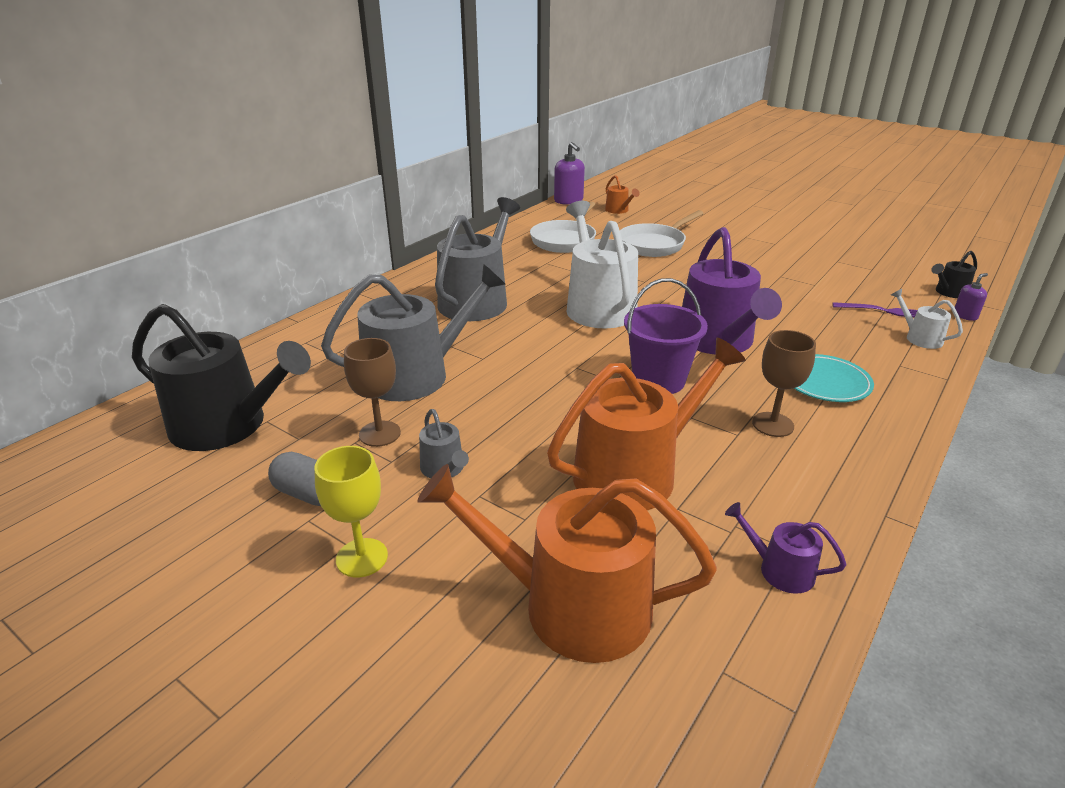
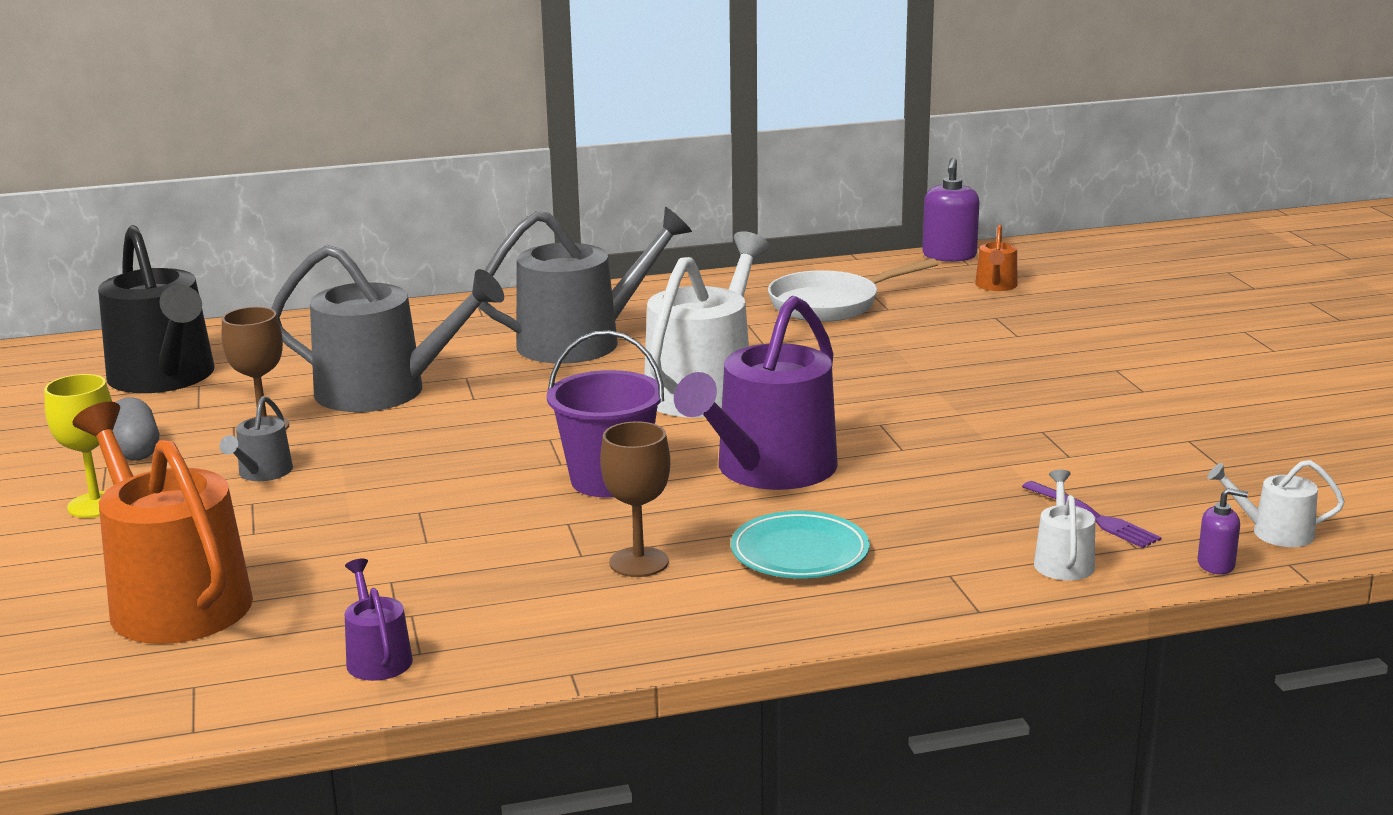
camera: 40 degrees right, 10 degrees down
(635, 472) = (412, 541): orange watering can -> none
(654, 244) = (945, 342): white pan -> none
(949, 292) = (1274, 532): black watering can -> white watering can

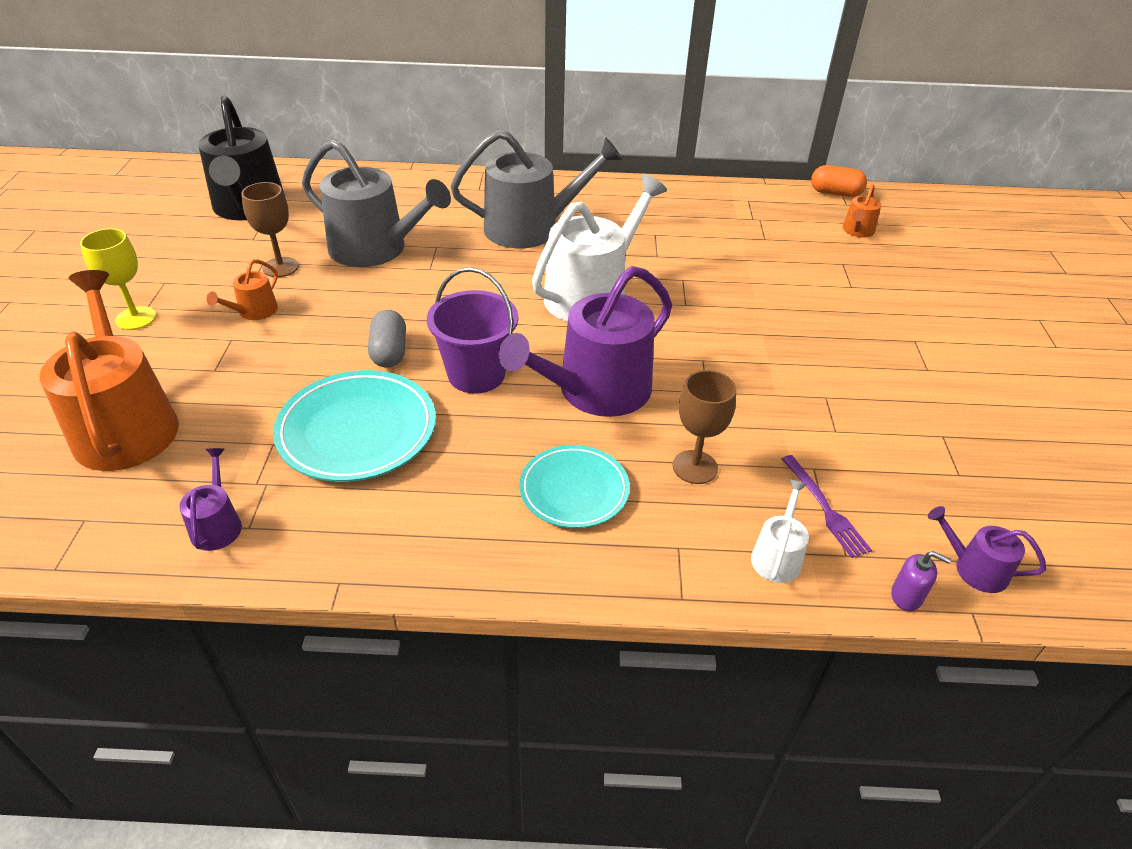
camera: 15 degrees right, 20 degrees up
(136, 449) = (191, 271): grey capsule -> grey capsule (389, 352)
(262, 473) = (254, 312): grey watering can -> orange watering can
(493, 552) = (357, 431): none -> turquoise plate
(639, 562) = (451, 469): brown goblet -> brown goblet (695, 467)
(830, 304) = (724, 226): white pan -> none
(949, 256) = (835, 193): purple soap dispenser -> orange capsule
(1274, 532) = (974, 569): white watering can -> purple watering can

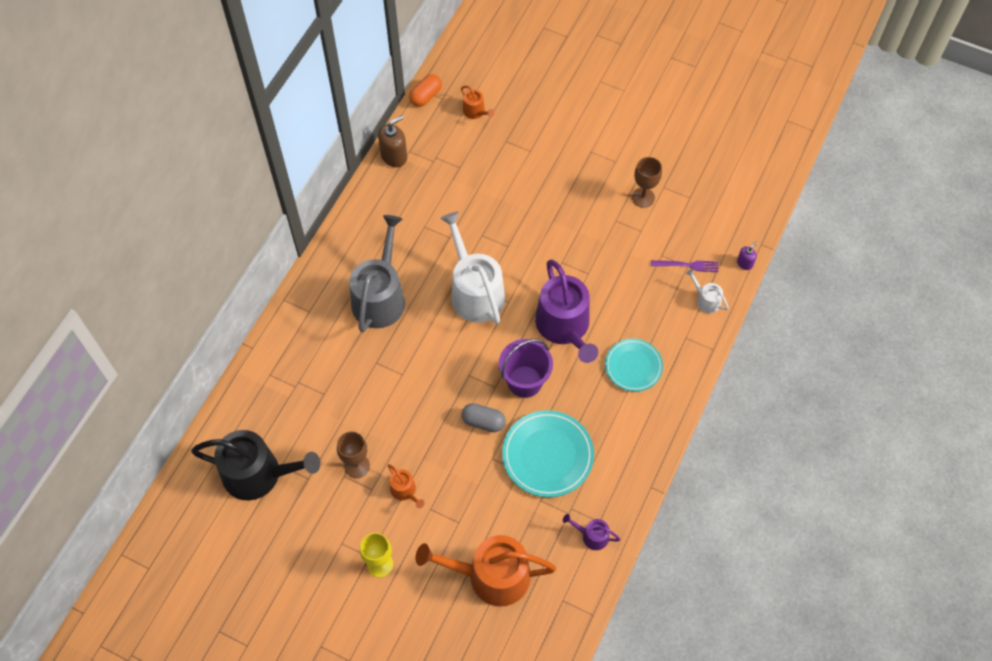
camera: 65 degrees left, 20 degrees up
(375, 249) = (361, 401): grey watering can -> none
(695, 467) = (640, 306): brown goblet -> brown goblet (643, 197)
(731, 192) = (394, 156): none -> brown soap dispenser
(974, 569) = (741, 228): purple watering can -> none

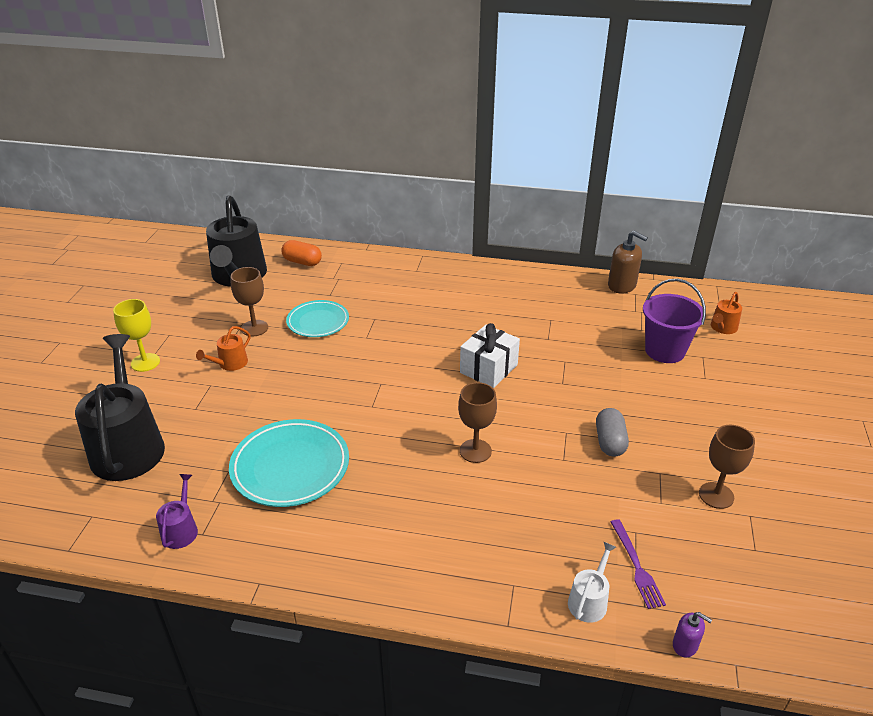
camera: 75 degrees right, 25 degrees down
(380, 297) = (451, 307): grey watering can -> none
(426, 96) = (712, 292): orange capsule -> orange capsule (302, 262)
(474, 291) = (488, 369): white watering can -> white gift
(483, 422) = (324, 405): grey capsule -> grey capsule (610, 442)
(491, 576) = (128, 446): orange watering can -> black watering can
(524, 381) = (386, 429): purple bucket -> purple bucket (664, 351)
(565, 327) = (475, 451): purple watering can -> brown goblet
(633, 366) = (443, 530): turquoise plate -> turquoise plate (318, 322)

